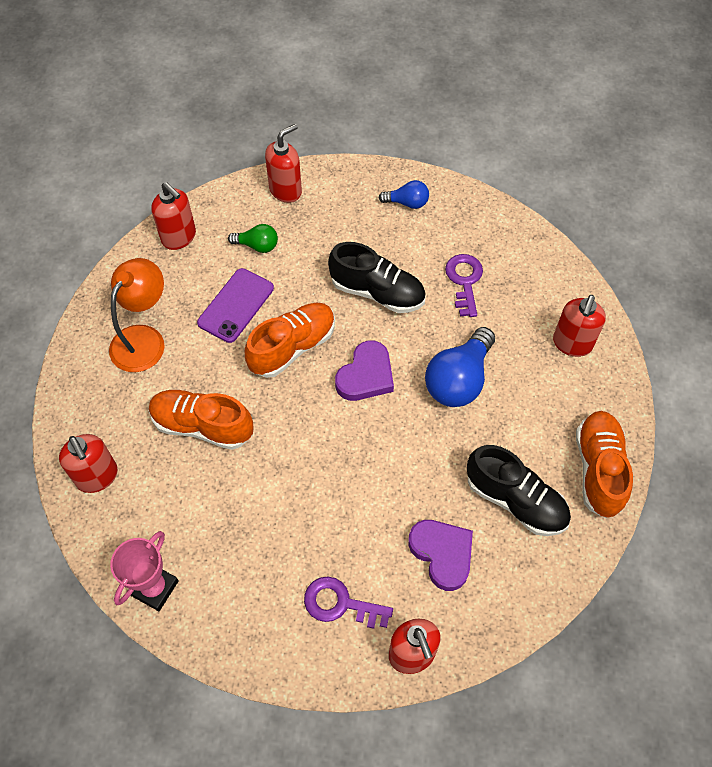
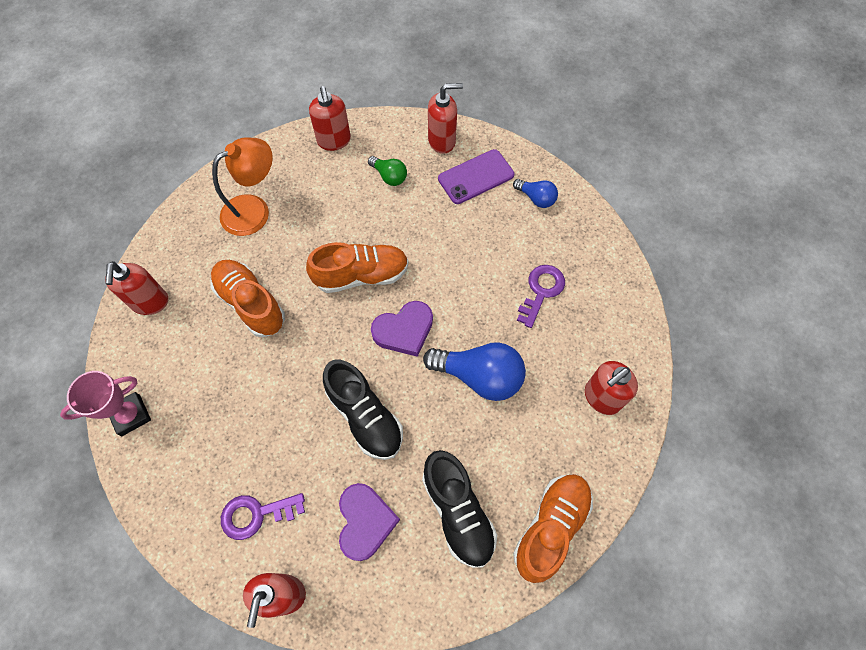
camera: 30 degrees right, 5 degrees up
(236, 305) = (340, 218): purple phone -> purple phone (476, 177)
(340, 603) = (256, 514): purple key -> purple key turned 60 degrees counterclockwise
(377, 292) = (460, 264): black shoe -> black shoe (365, 416)
(459, 380) = (479, 376): blue light bulb -> blue light bulb turned 135 degrees counterclockwise

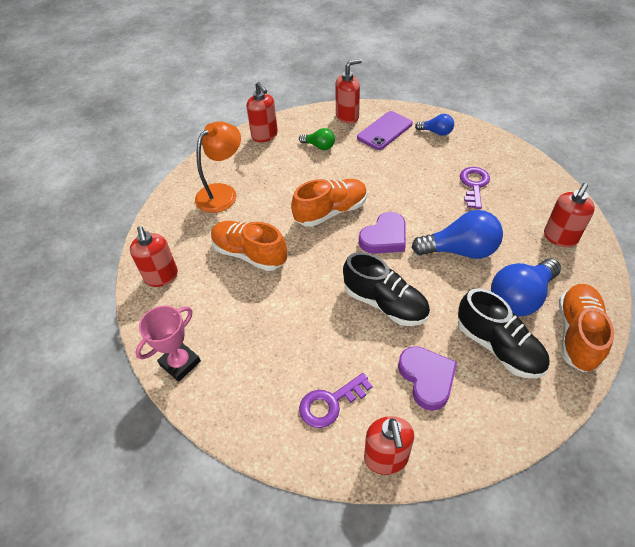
camera: 15 degrees left, 15 degrees down
(513, 460) = (520, 297): none -> blue light bulb

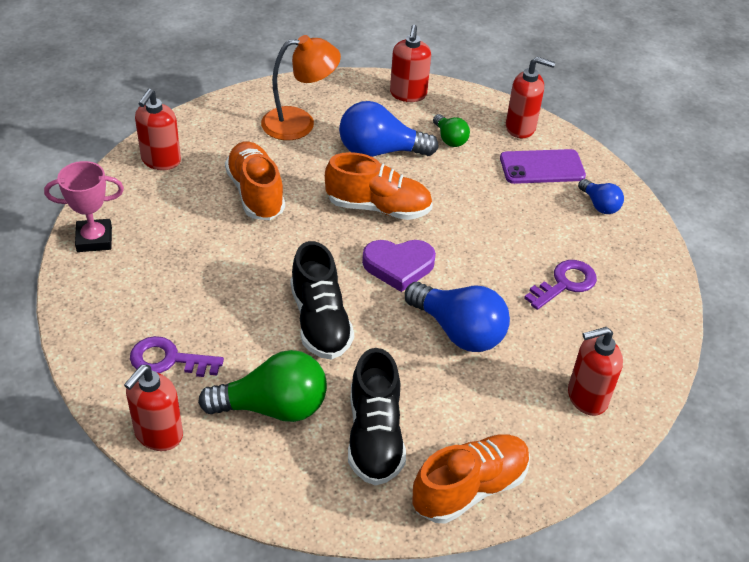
camera: 35 degrees right, 5 degrees down
(427, 378) = (273, 407): purple heart -> green light bulb
(520, 297) = (458, 415): blue light bulb -> blue light bulb (380, 151)

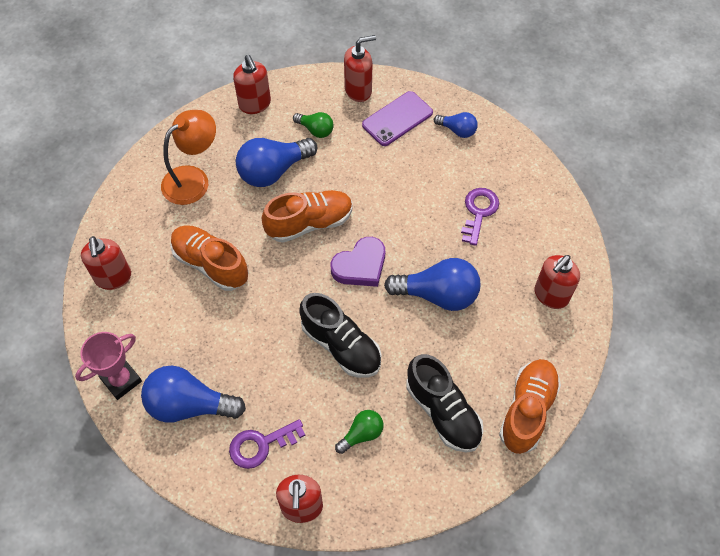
camera: 30 degrees left, 15 degrees up
(134, 291) = (189, 405): none -> blue light bulb
(273, 407) = (361, 434): green light bulb -> green light bulb, size x0.54

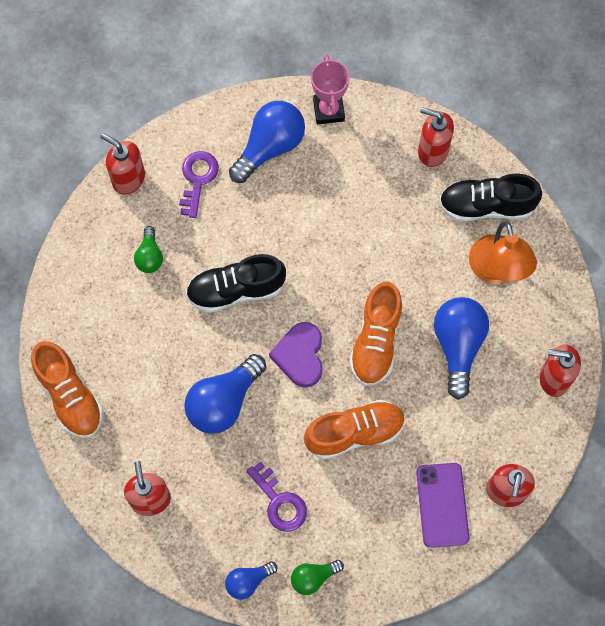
camera: 125 degrees right, 10 degrees up
(211, 264) = (391, 234): orange shoe -> orange shoe (354, 433)
(315, 130) = (482, 416): green light bulb -> green light bulb (313, 577)
(443, 412) = (120, 329): black shoe -> black shoe (486, 206)
(457, 130) = (387, 554): blue light bulb -> blue light bulb (248, 581)

